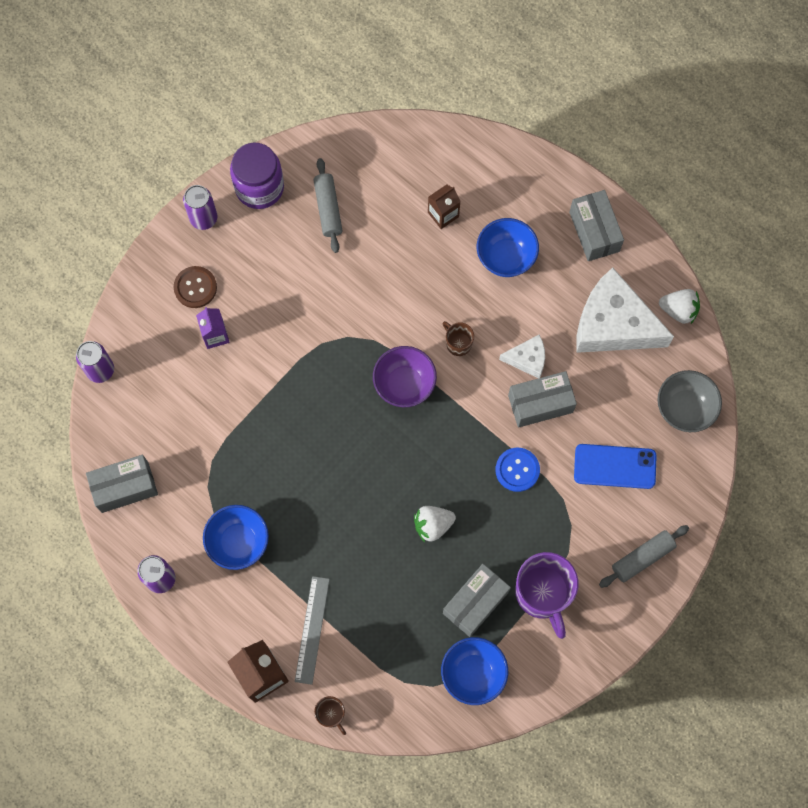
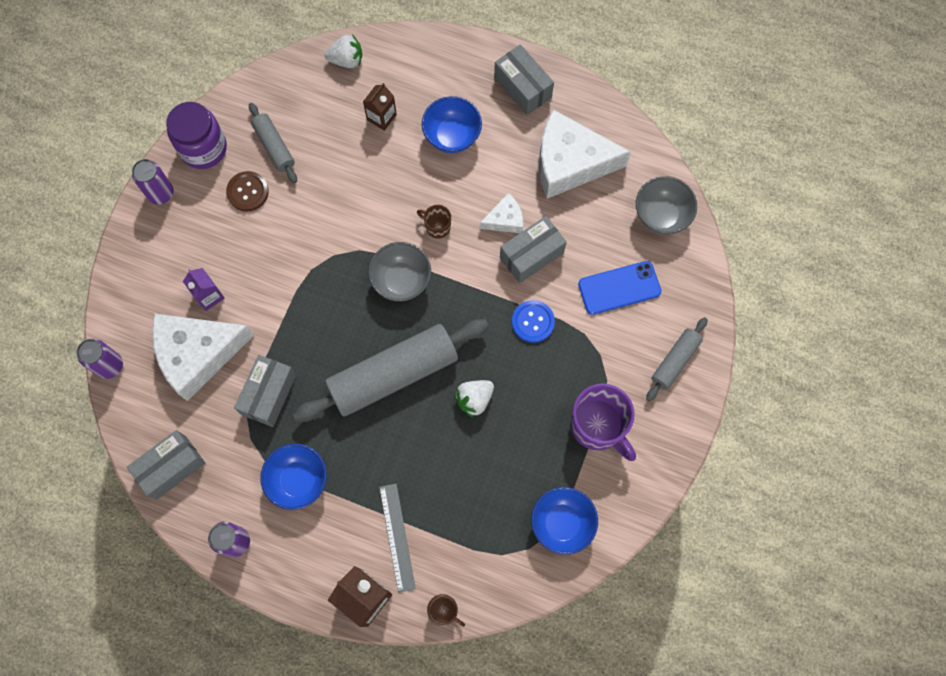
camera: 20 degrees left, 0 degrees up
(185, 388) = (197, 354): none -> white cheese
(195, 287) = (175, 259): brown button -> brown button (247, 192)
(364, 474) = (393, 375): none -> grey rolling pin
(404, 384) = (401, 280): purple bowl -> grey bowl
(475, 603) = (540, 456): grey box -> grey box (269, 394)
(678, 310) = (623, 131): white strawberry -> white strawberry (346, 60)

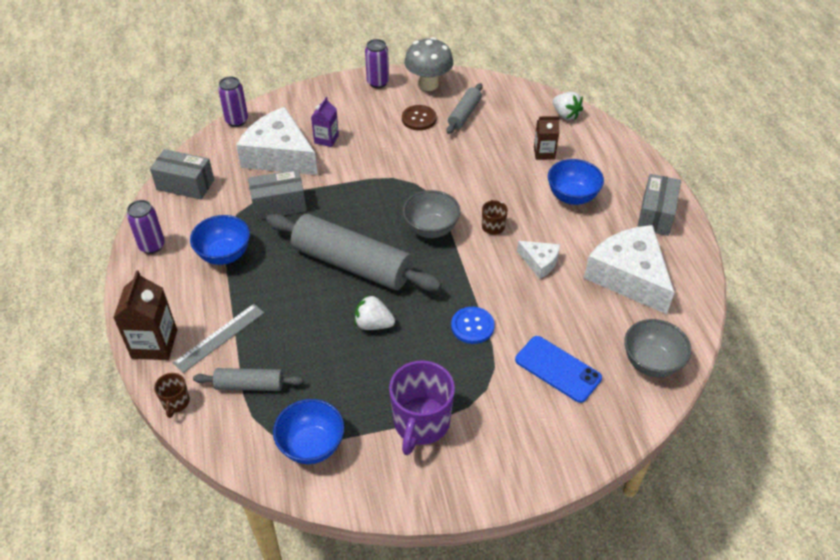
camera: 55 degrees right, 25 degrees down
(203, 148) = (428, 84): purple jar -> grey mushroom
(531, 255) = (527, 294): grey box -> none
(675, 361) = (531, 449): grey rolling pin -> grey rolling pin (249, 385)

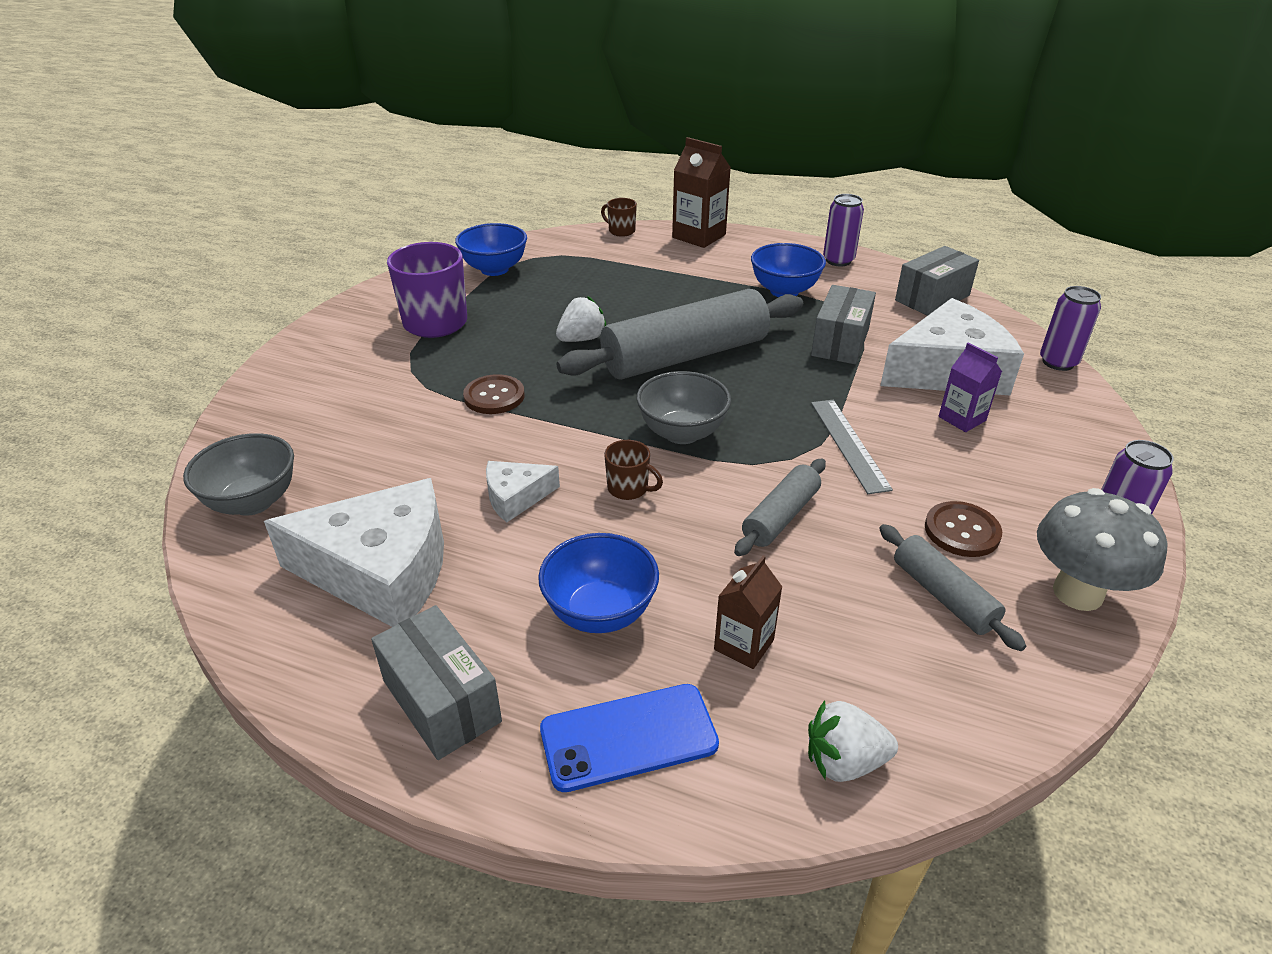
camera: 125 degrees right, 10 degrees down
(219, 337) = (670, 262): grey ruler -> grey ruler (849, 444)
(249, 385) = (596, 261): grey rolling pin -> grey rolling pin (781, 517)
(472, 326) = (494, 396): blue button -> brown button
(557, 369) = (359, 426): blue phone -> blue phone (628, 737)

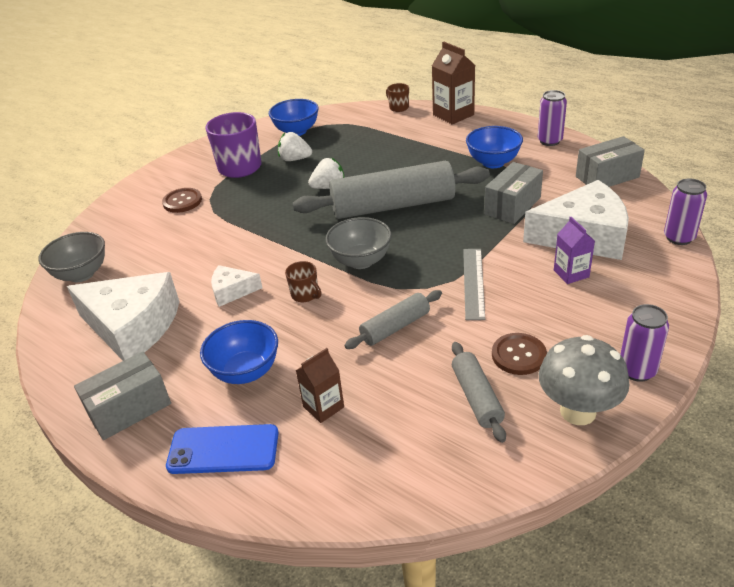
camera: 20 degrees right, 0 degrees up
(441, 701) = (129, 409): grey box -> grey box turned 75 degrees clockwise
(494, 396) = (252, 222): brown button -> brown button (182, 201)
(844, 761) = (345, 490): white strawberry -> white strawberry (295, 159)

